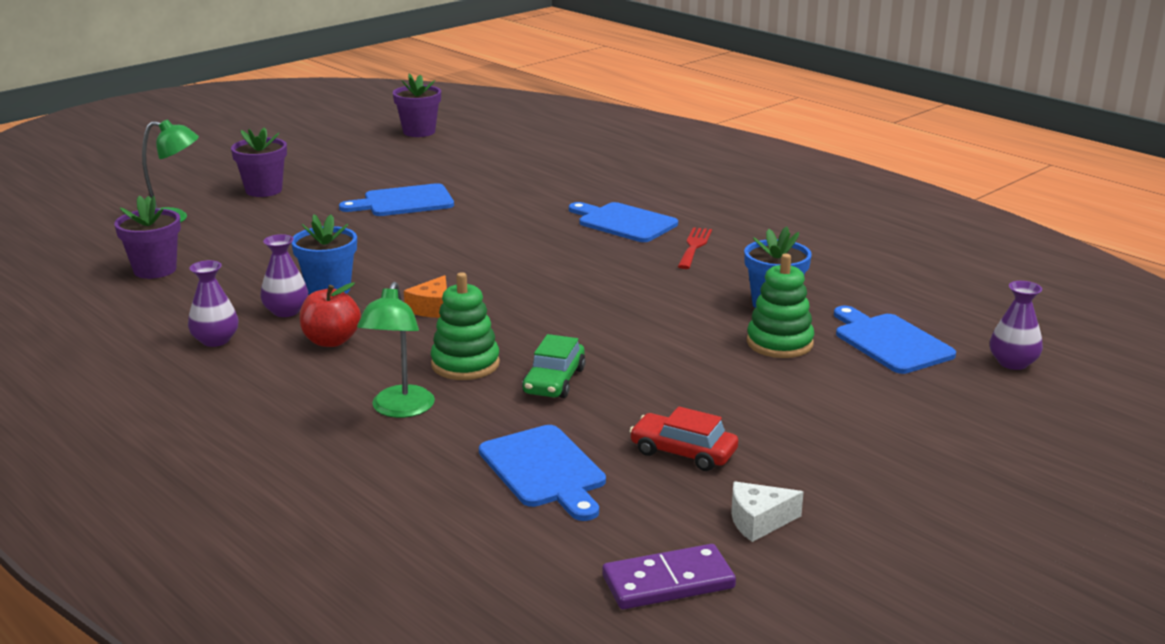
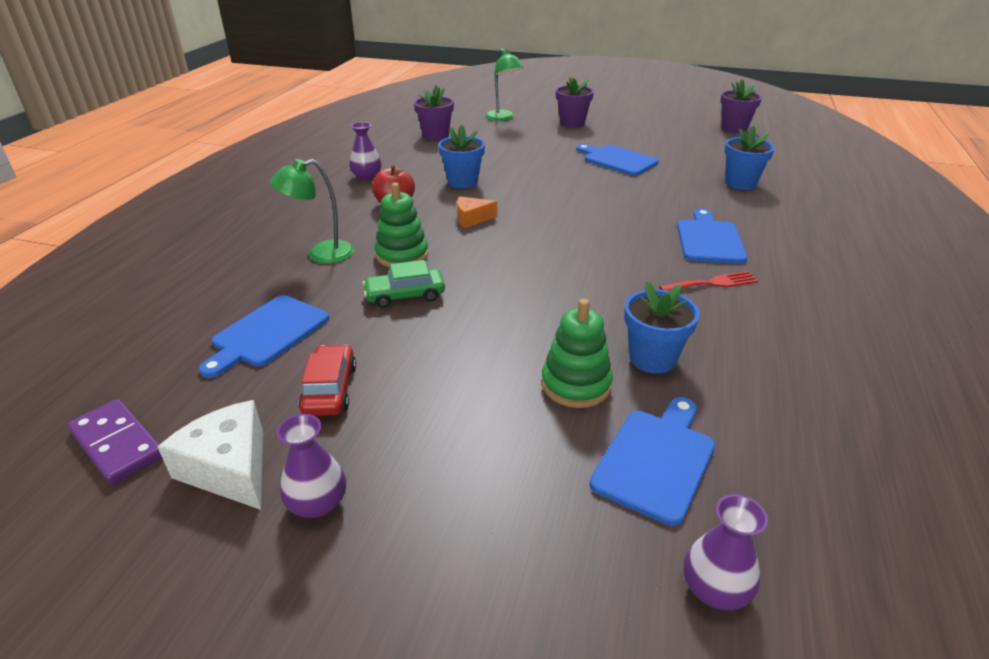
camera: 60 degrees right, 10 degrees up
(286, 311) = (421, 181): purple vase -> purple vase (317, 503)
(539, 173) = (740, 183): none -> blue flower pot
(758, 521) = (230, 468): white cheese -> white cheese, size x1.58

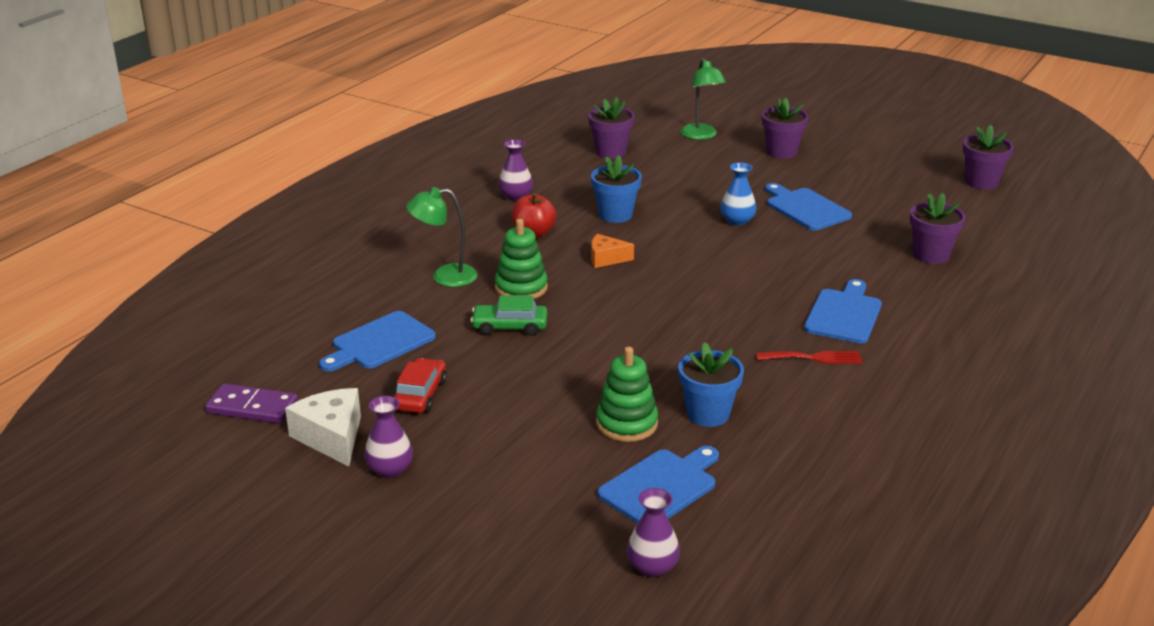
camera: 15 degrees right, 5 degrees down
(117, 444) = (252, 407): purple domino -> purple domino turned 45 degrees counterclockwise
(568, 175) = (737, 221): none -> blue vase
(740, 183) = (931, 255): blue flower pot -> purple flower pot

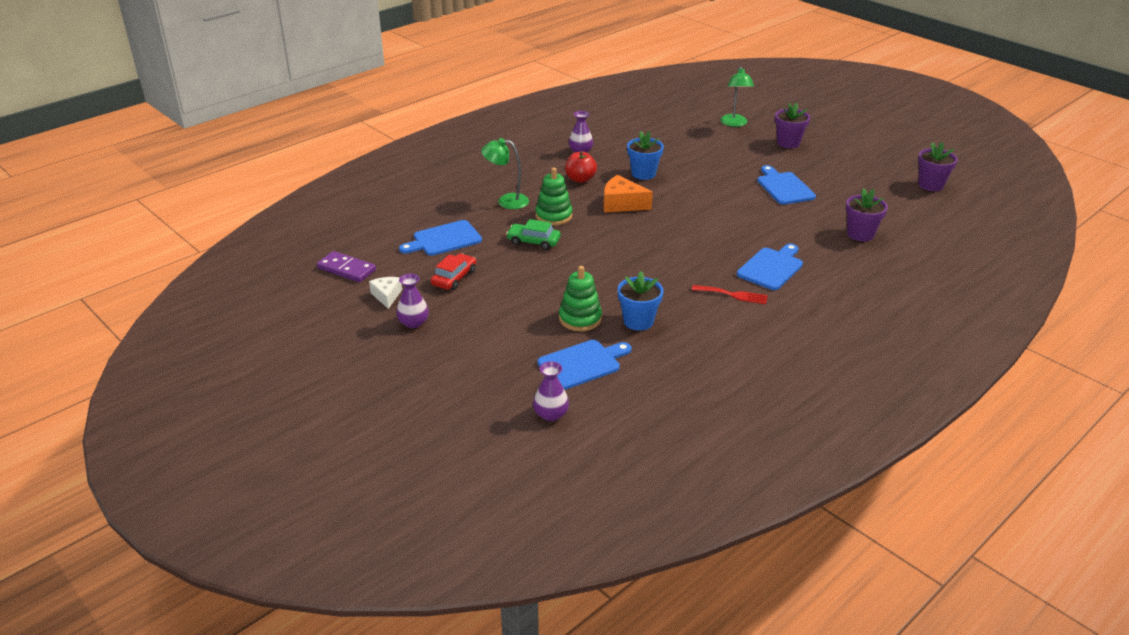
camera: 15 degrees right, 5 degrees up
(332, 437) = (387, 296): white cheese -> white cheese, size x0.63
(606, 258) = (622, 204): orange cheese -> orange cheese, size x1.58
(610, 152) = (662, 127): purple flower pot -> none
(737, 221) = (728, 189): blue vase -> none

